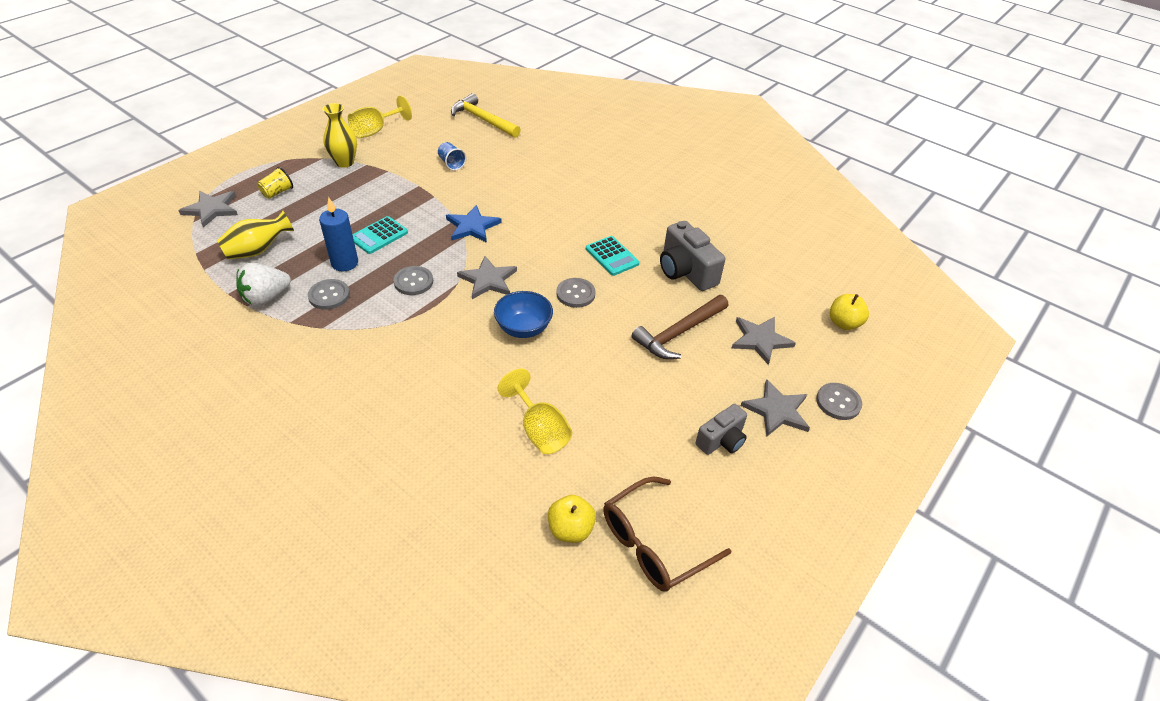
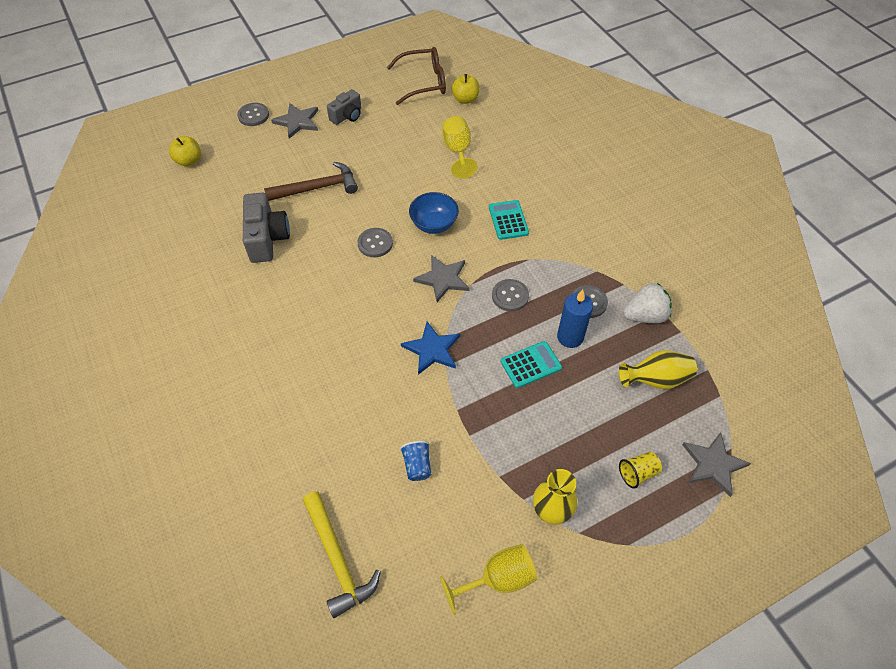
camera: 155 degrees left, 10 degrees up
(612, 256) = (319, 272): turquoise calculator -> turquoise calculator (508, 220)
(721, 440) = (347, 116): grey camera -> grey camera turned 150 degrees clockwise
(760, 340) = (263, 166): grey star -> none

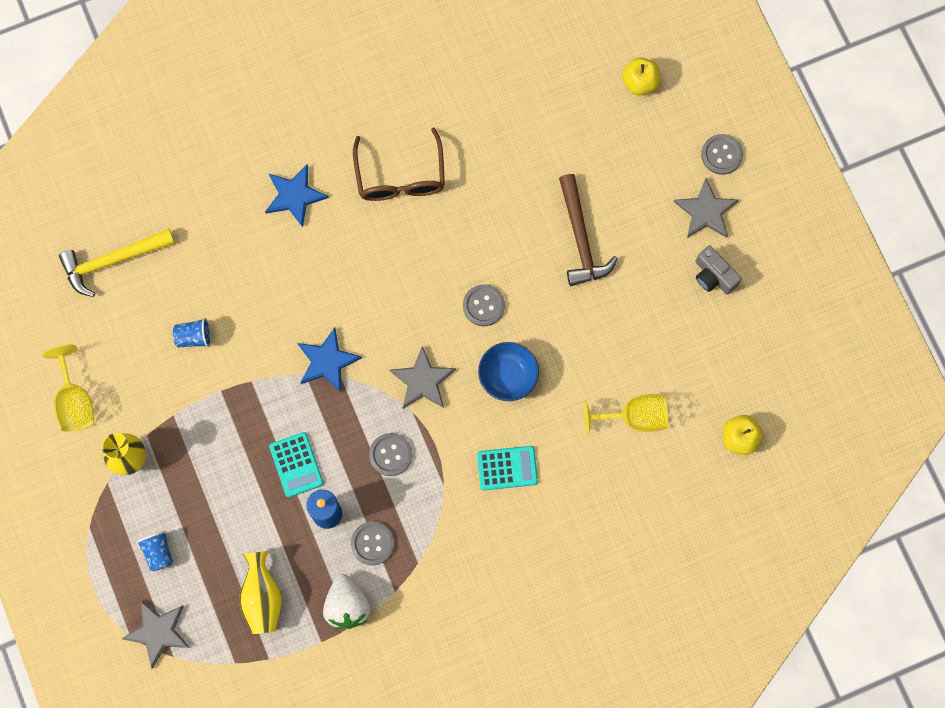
camera: 95 degrees right, 20 degrees up
(267, 238) = (502, 182): grey camera -> none
(271, 391) = (294, 196): none -> blue star
(423, 82) = (779, 382): brown glasses -> brown glasses (400, 176)
(637, 473) = (158, 552): yellow cup -> blue cup

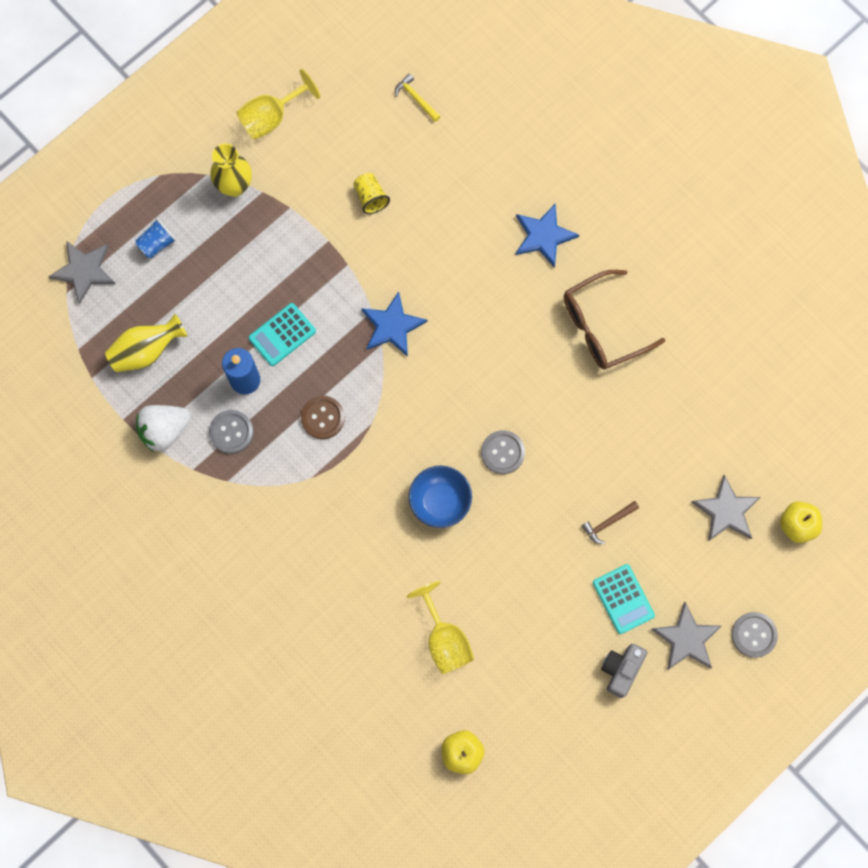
camera: 70 degrees right, 0 degrees up
(112, 261) = (416, 98): yellow hammer -> yellow hammer, size x0.50
(194, 337) = (370, 198): blue cup -> yellow cup
(390, 454) = (322, 418): grey button -> brown button
(423, 380) = (406, 421): grey star -> grey star (726, 511)
(507, 468) = (349, 532): turquoise calculator -> turquoise calculator (623, 599)
(580, 239) = (608, 523): brown hammer -> brown hammer, size x0.50

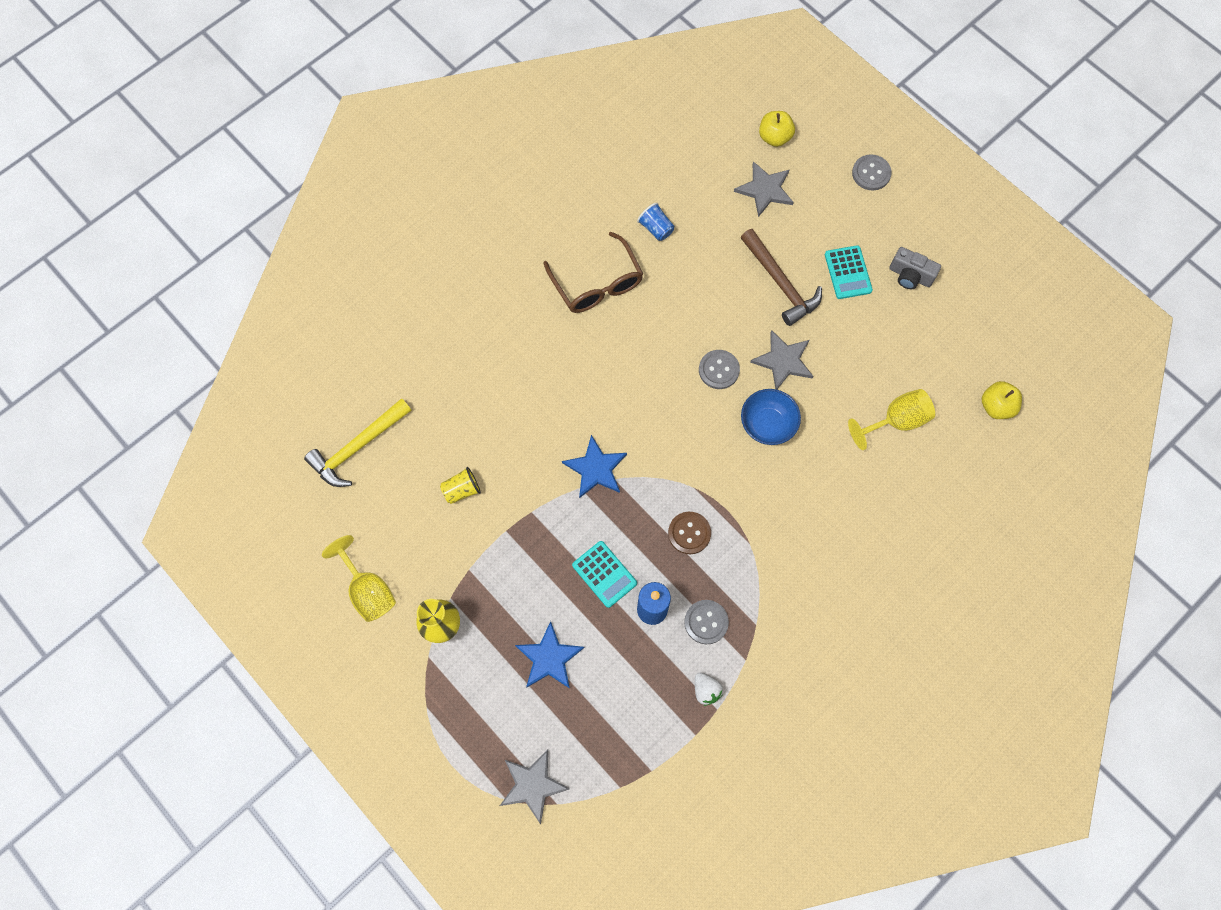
camera: 90 degrees left, 5 degrees down
(147, 350) = (621, 712): yellow vase -> none
(157, 243) = (503, 706): blue cup -> blue cup (656, 228)
(164, 430) = (706, 690): white strawberry -> white strawberry, size x0.59
(416, 98) = (357, 447): yellow hammer -> yellow hammer, size x2.01
(543, 236) = (507, 332): blue star -> blue star (549, 658)
(608, 523) = (780, 283): brown hammer -> brown hammer, size x2.01
(623, 599) = (848, 272): turquoise calculator -> turquoise calculator turned 105 degrees clockwise
(687, 639) = (879, 224): grey star -> grey star (783, 361)

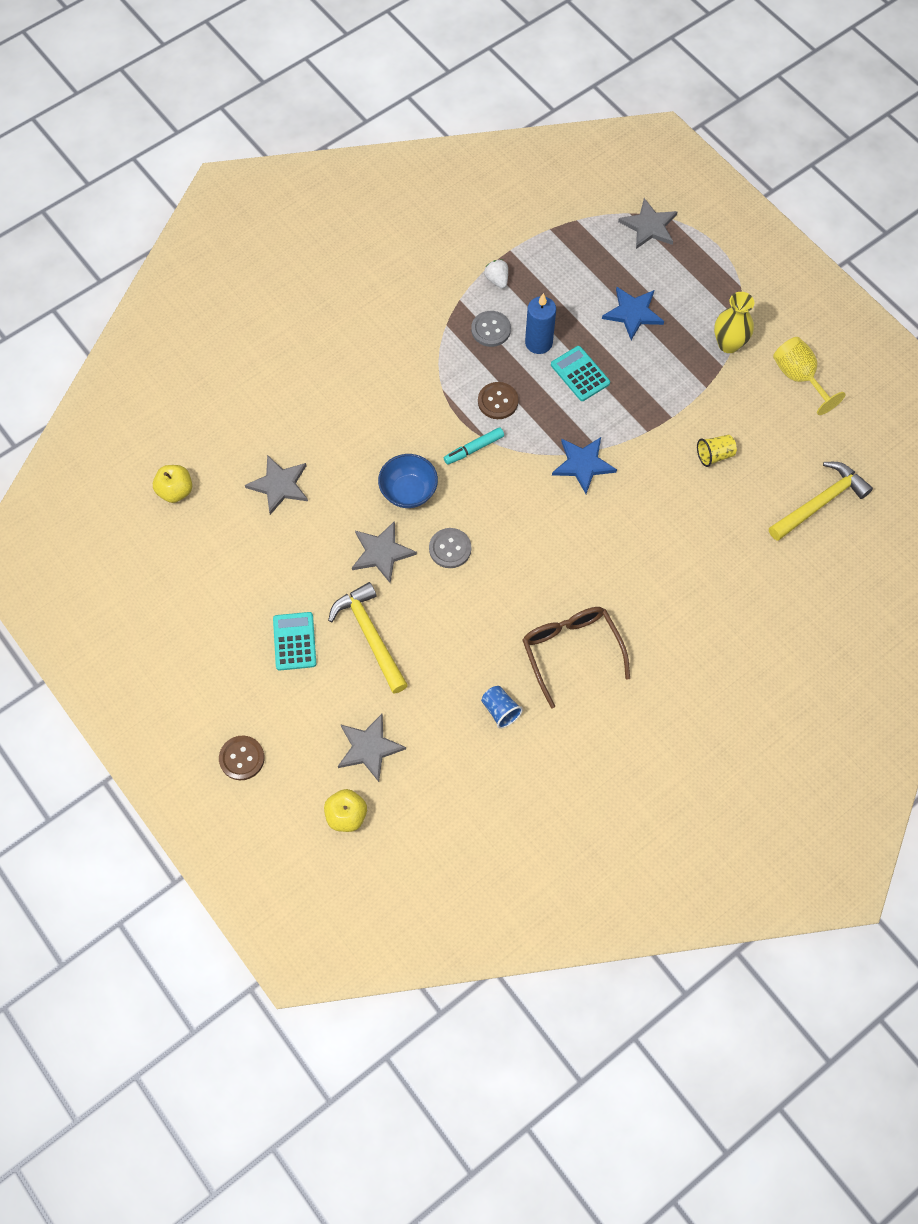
camera: 175 degrees left, 5 degrees down
(708, 477) = (473, 449): none -> turquoise marker
(780, 283) = (370, 635): brown hammer -> yellow hammer
(871, 173) = (242, 758): grey button -> brown button
(896, 421) = (279, 485): yellow goblet -> grey star
(910, 275) = (227, 632): grey camera -> none

